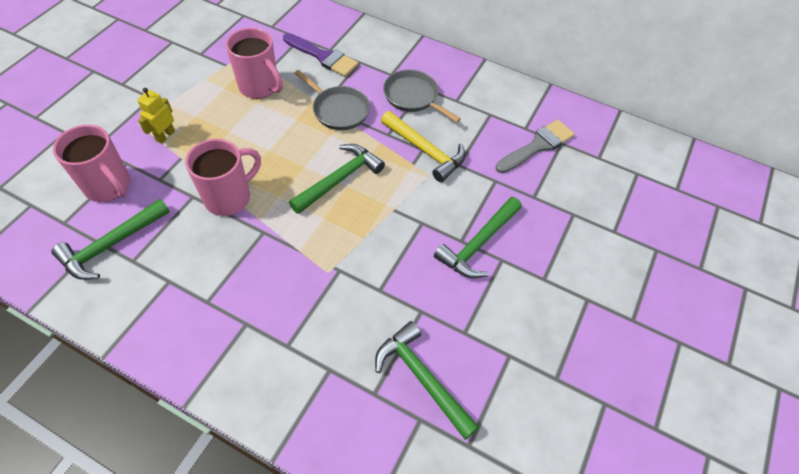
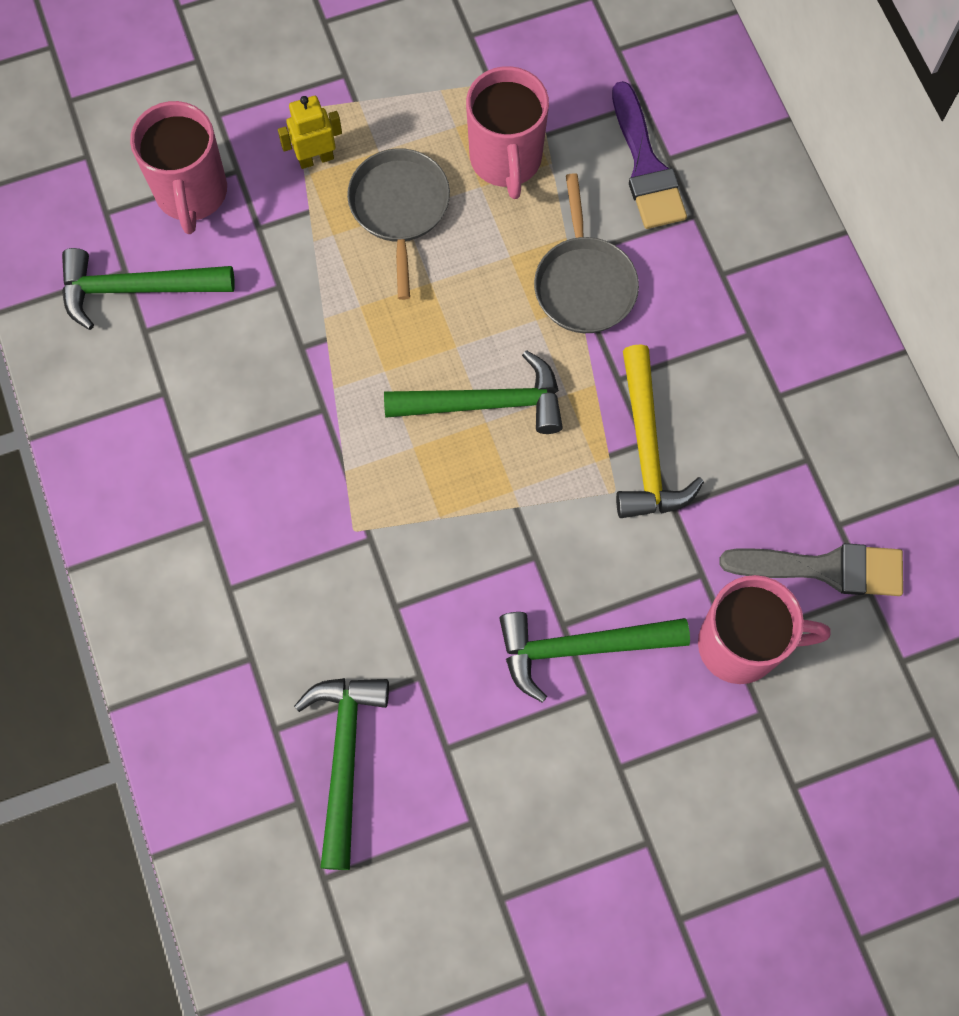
camera: 45 degrees right, 15 degrees up
(229, 197) = (322, 323): pink mug -> pink mug (741, 645)
(413, 97) = (717, 341): grey pan -> grey pan (399, 208)

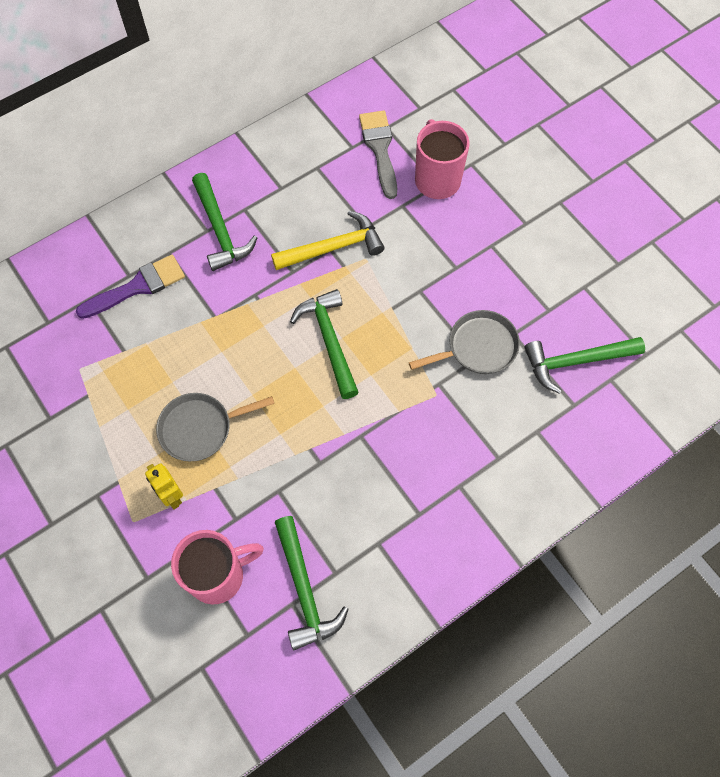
camera: 105 degrees left, 5 degrees down
(506, 160) = (149, 370): pink mug -> none
(581, 647) = (466, 255): green hammer -> green hammer (220, 230)
(584, 284) = (231, 304): grey pan -> grey pan (478, 347)

